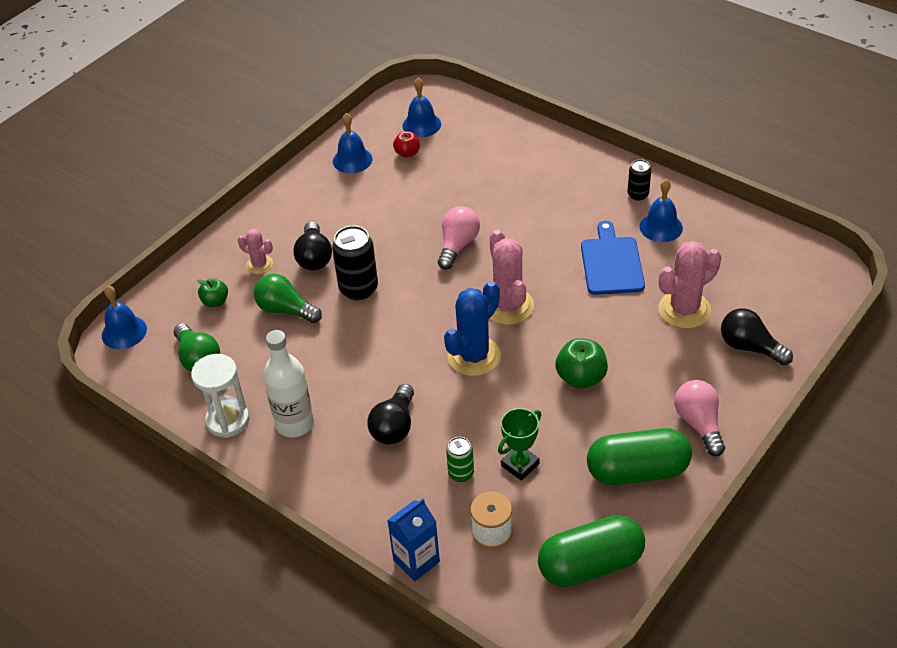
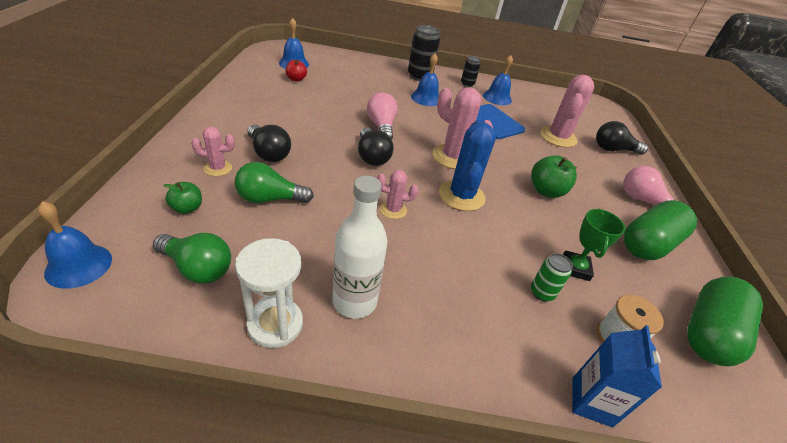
camera: 40 degrees left, 5 degrees down
(352, 160) = (254, 87): blue bell -> blue bell (426, 98)
(358, 289) = (327, 168): black can -> black can (419, 76)
(389, 352) = (393, 210): none -> pink cactus
(394, 426) = (451, 271): black light bulb -> black light bulb (372, 156)

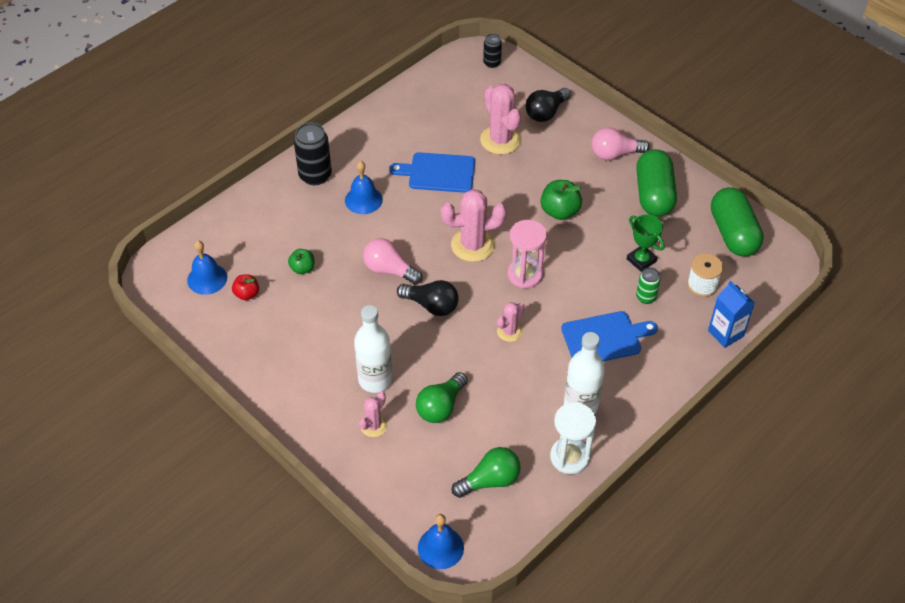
camera: 45 degrees left, 10 degrees up
(187, 208) = (416, 465): green apple -> green apple (302, 268)
(269, 153) = (375, 380): black light bulb -> white bottle
(457, 282) = (604, 338): none -> blue cutting board
(461, 196) = (525, 274): blue cactus -> pink hourglass
(467, 84) = (361, 142): black can -> black can (492, 63)
(497, 98) = (404, 136): blue bell -> none

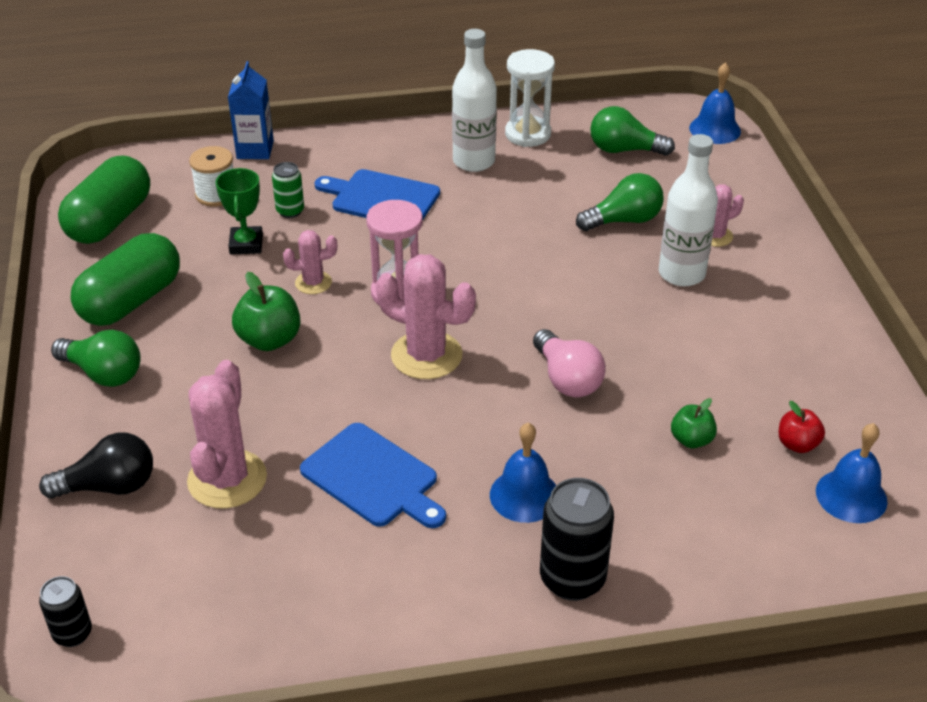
camera: 145 degrees left, 10 degrees down
(431, 305) = (547, 314): black light bulb -> none
(509, 331) = (479, 248): pink cactus -> pink cactus (313, 283)
(614, 154) = (103, 373): pink light bulb -> green light bulb

